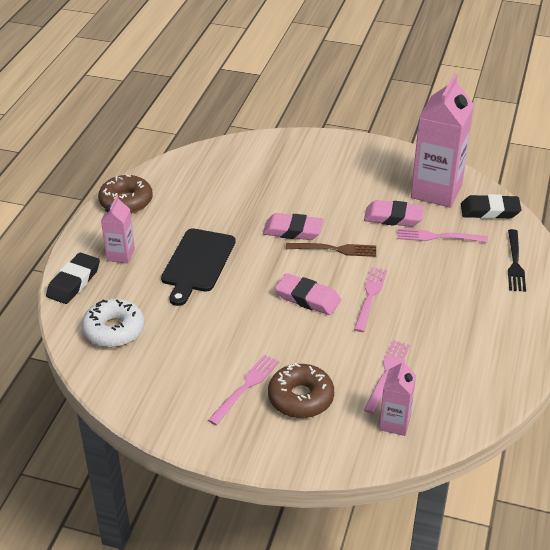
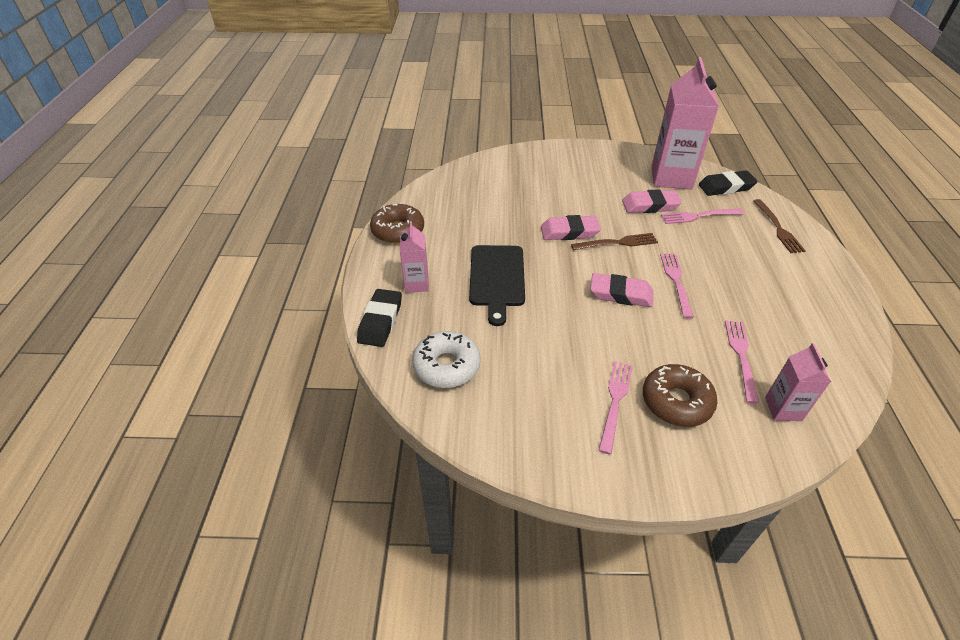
camera: 15 degrees left, 5 degrees up
(515, 263) = (778, 228): black fork -> brown fork

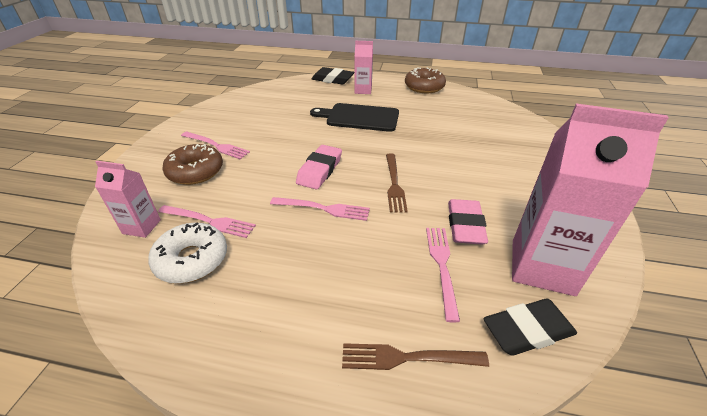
camera: 100 degrees right, 5 degrees down
(446, 366) = (285, 95): white donut -> white donut (192, 260)
(569, 232) = (415, 158): pink eraser -> none
(726, 187) = (527, 330): black eraser -> black eraser turned 75 degrees clockwise

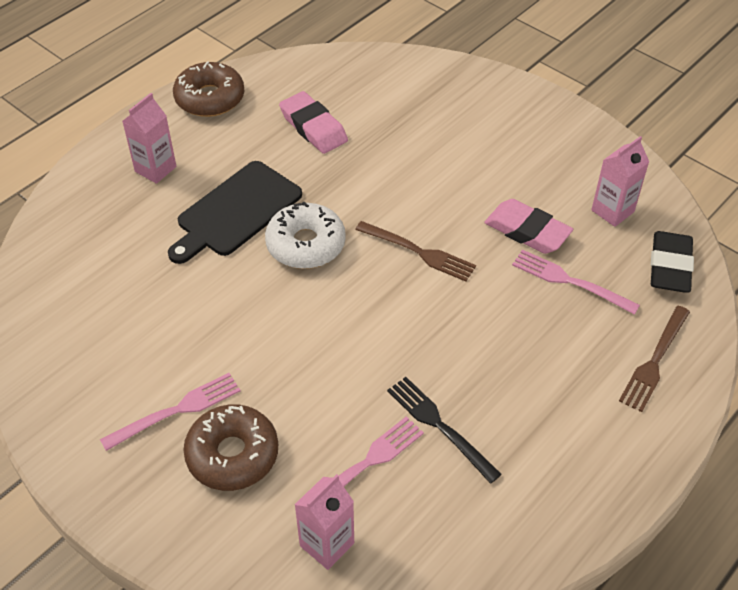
camera: 60 degrees left, 10 degrees up
(192, 260) = (429, 499): white donut -> white donut (306, 244)
(256, 243) = (439, 426): none -> black fork
(319, 170) = (337, 311): pink eraser -> pink eraser (313, 127)
(324, 208) = (419, 338): pink fork -> none
(332, 79) = (79, 187): black eraser -> none
(542, 267) = (612, 211): pink carton -> pink carton, size x0.50

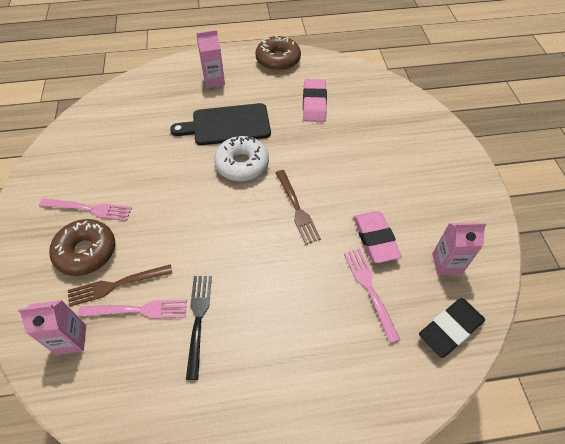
camera: 40 degrees right, 5 degrees up
(654, 361) = (371, 386): brown fork -> brown fork (116, 285)

